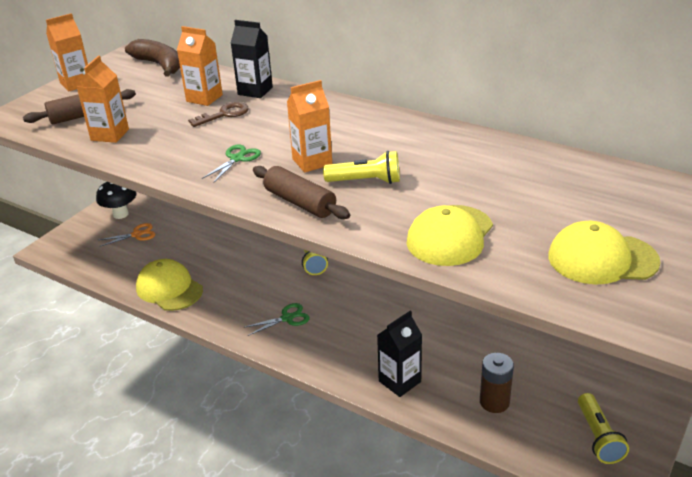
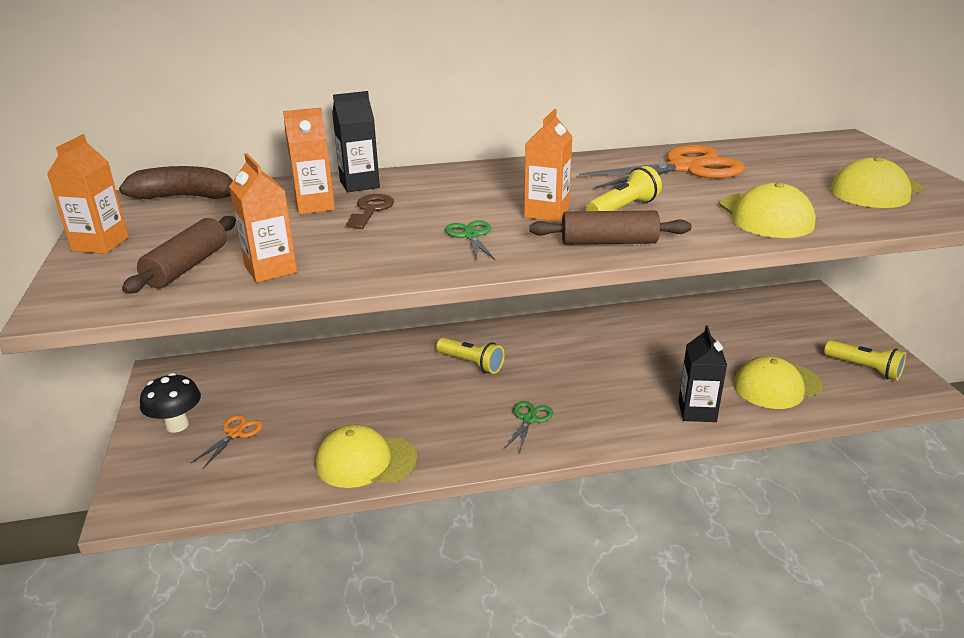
camera: 45 degrees left, 5 degrees down
(490, 166) = (685, 168): none -> orange scissors
(494, 402) = (777, 385): brown battery -> yellow cap

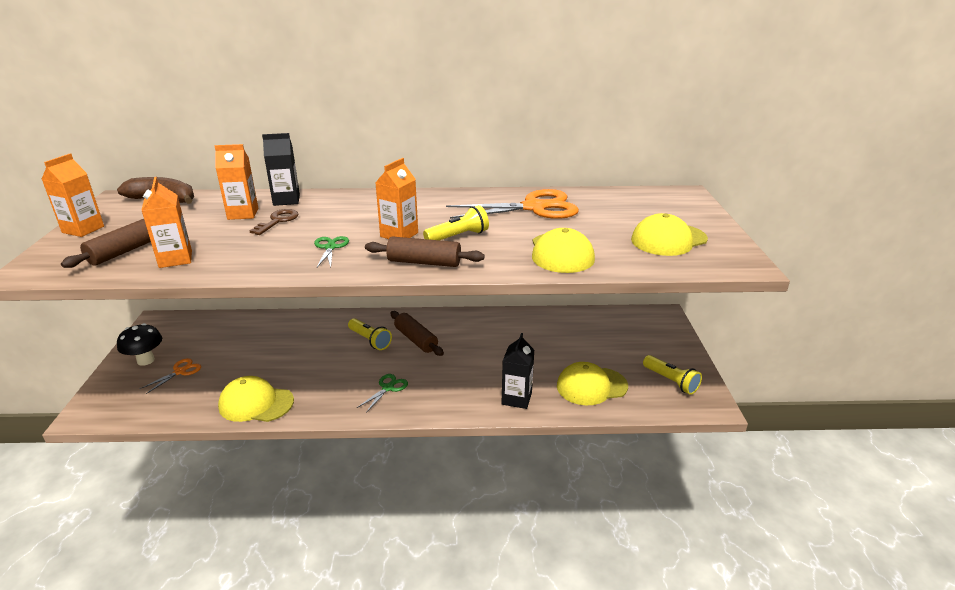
camera: 10 degrees right, 0 degrees up
(530, 356) = (416, 339): none -> brown rolling pin

